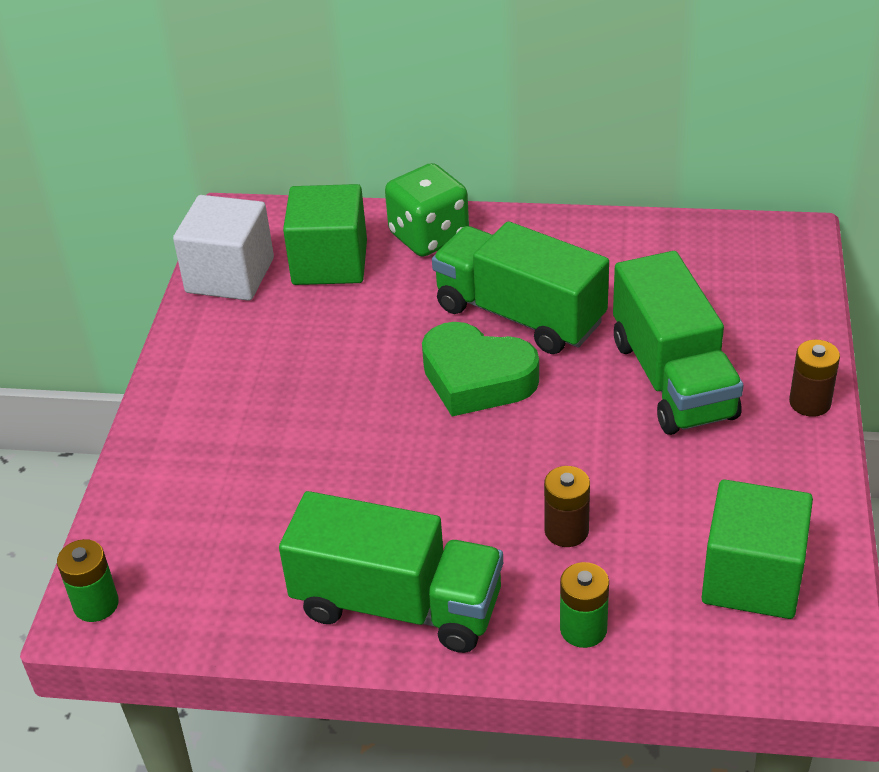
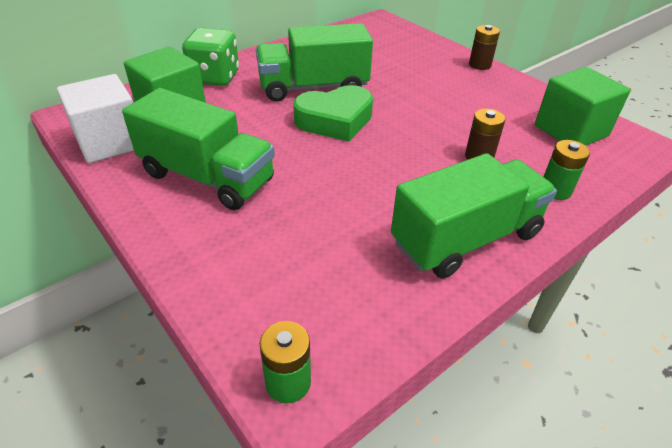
camera: 50 degrees left, 0 degrees up
(672, 379) = (418, 80): green truck -> green truck (207, 177)

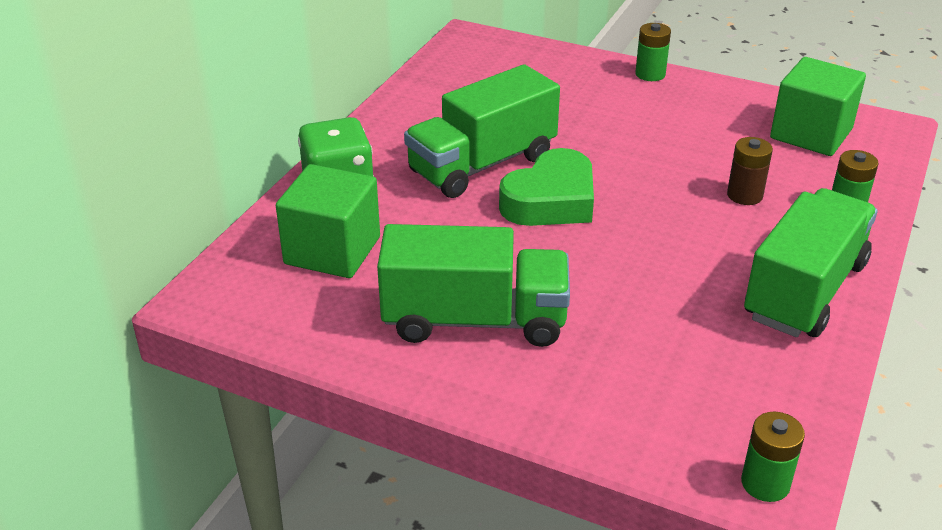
camera: 25 degrees left, 5 degrees down
(110, 142) = (302, 319): white cube -> none
(479, 65) = (650, 74): brown battery -> green battery

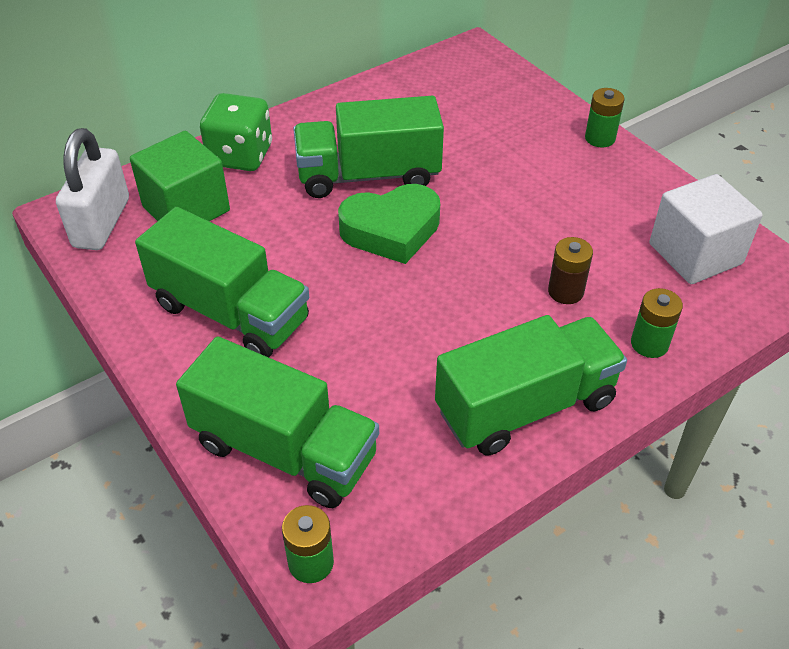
camera: 30 degrees right, 10 degrees up
(253, 293) = (101, 223): none -> white padlock
(647, 408) = (284, 450): none -> green truck
(811, 134) = (695, 254): green cube -> white cube

